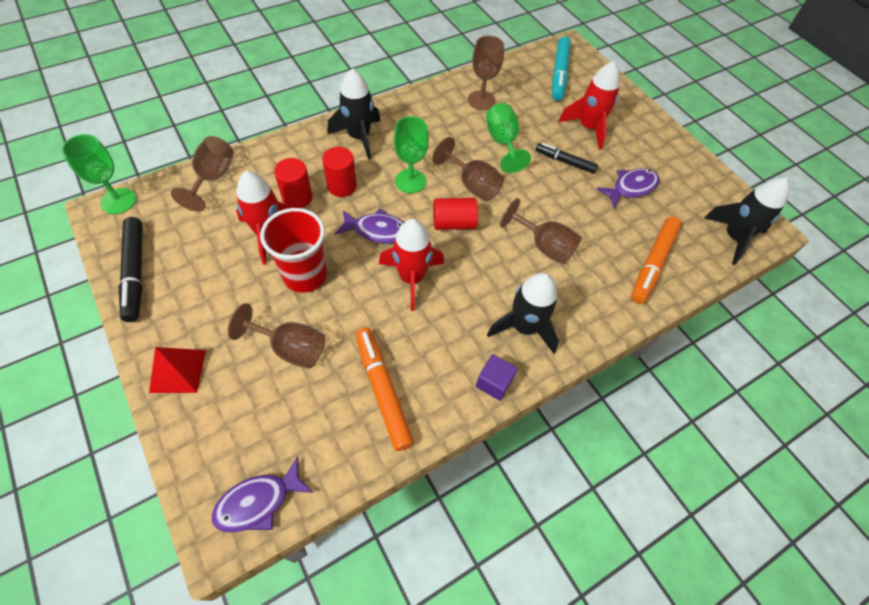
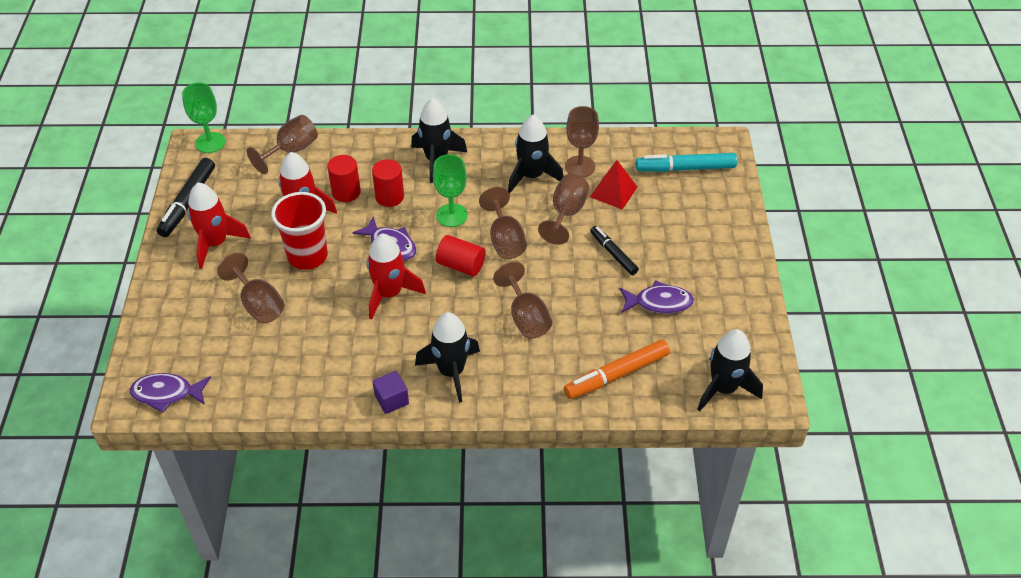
camera: 35 degrees right, 10 degrees down
(178, 371) = (172, 285): red pyramid -> red pyramid (613, 192)
(383, 390) = (303, 364): orange marker -> none
(450, 122) = (532, 176): none -> black rocket
(502, 143) = (566, 213): green goblet -> brown goblet
(559, 74) = (685, 168): turquoise marker -> turquoise marker turned 45 degrees clockwise
(588, 128) = (667, 231): red rocket -> red rocket (215, 243)

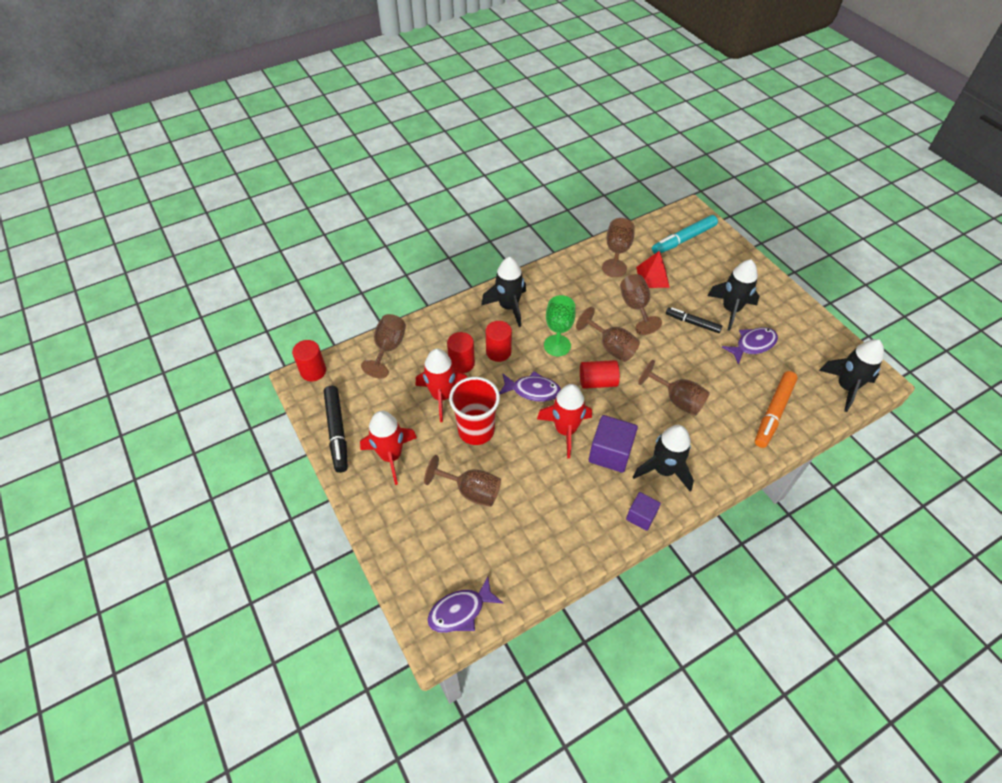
camera: 30 degrees left, 5 degrees up
(210, 142) = (313, 371): green goblet -> red cylinder
(413, 333) = (610, 453): none -> purple cube
(532, 176) = (587, 289): black rocket -> black rocket (730, 310)

